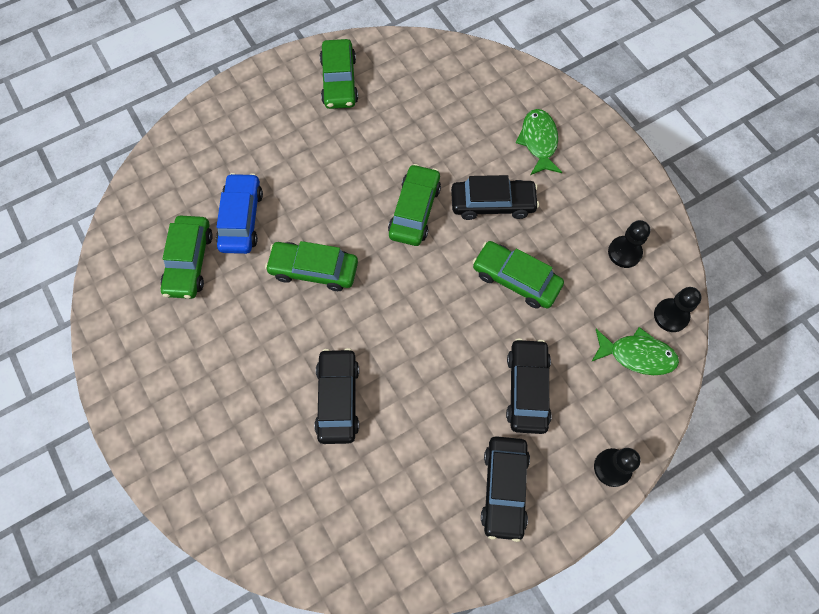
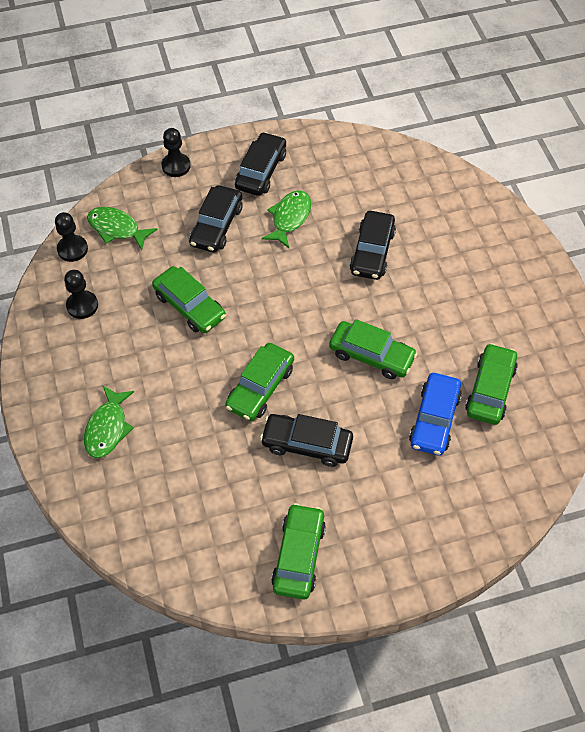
camera: 165 degrees left, 10 degrees down
(446, 422) = (289, 218): none -> green fish
(492, 204) = (182, 376): black car -> black car (307, 444)

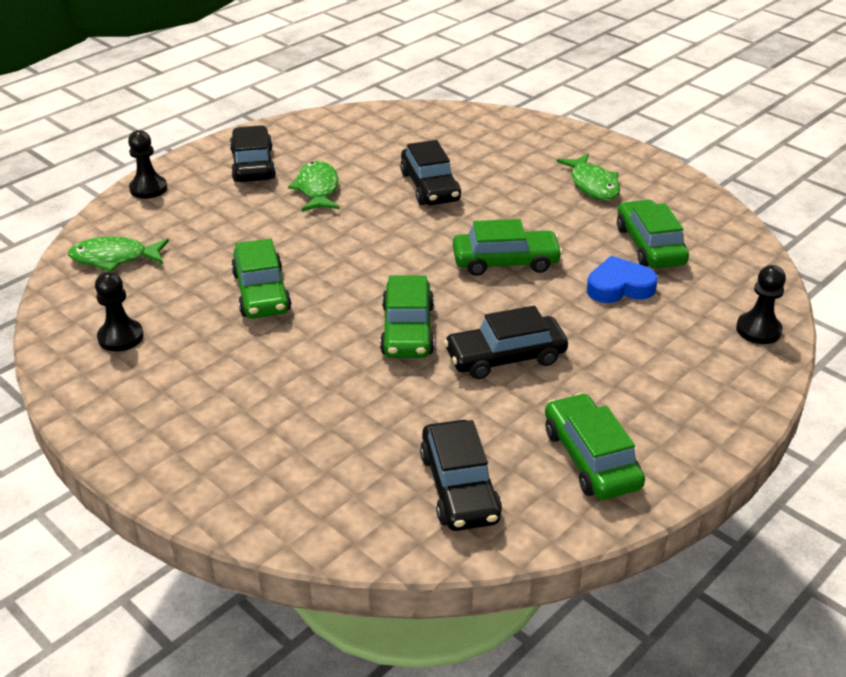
camera: 30 degrees left, 20 degrees down
(72, 249) = (68, 293): black pawn -> black pawn (758, 330)
(108, 428) = (247, 436): green fish -> green fish (592, 185)
(189, 306) = (261, 292): green car -> green car turned 60 degrees clockwise
(216, 225) = (238, 219): black car -> black car (459, 487)
(434, 419) = (619, 287): blue car -> blue heart

